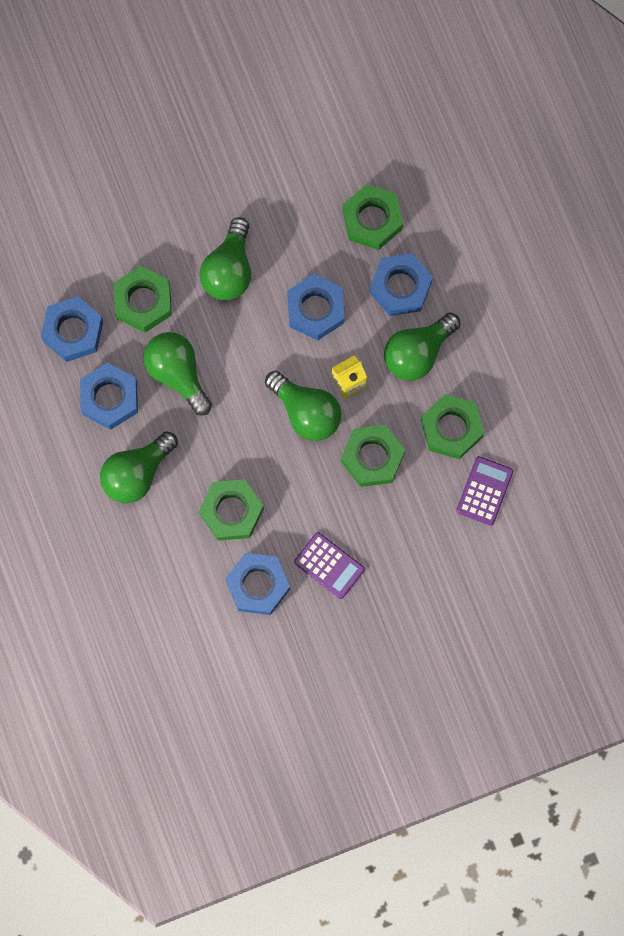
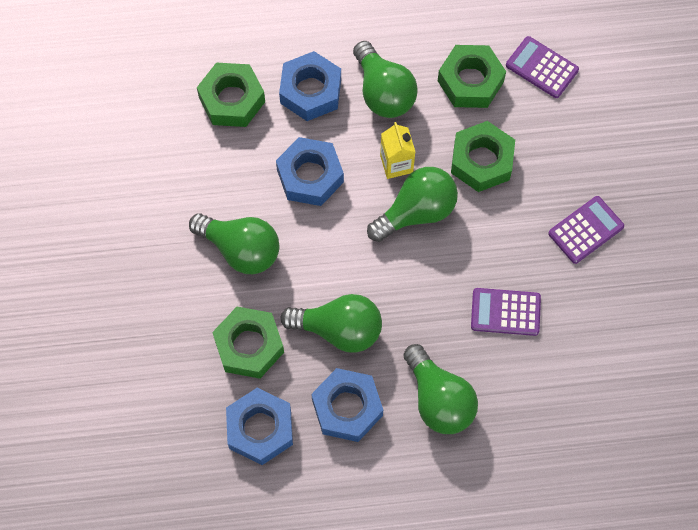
camera: 75 degrees left, 10 degrees down
(177, 373) = (339, 330): green light bulb -> green light bulb turned 150 degrees counterclockwise
(231, 511) = (505, 312): green nut -> purple calculator
(258, 585) = (591, 305): blue nut -> none

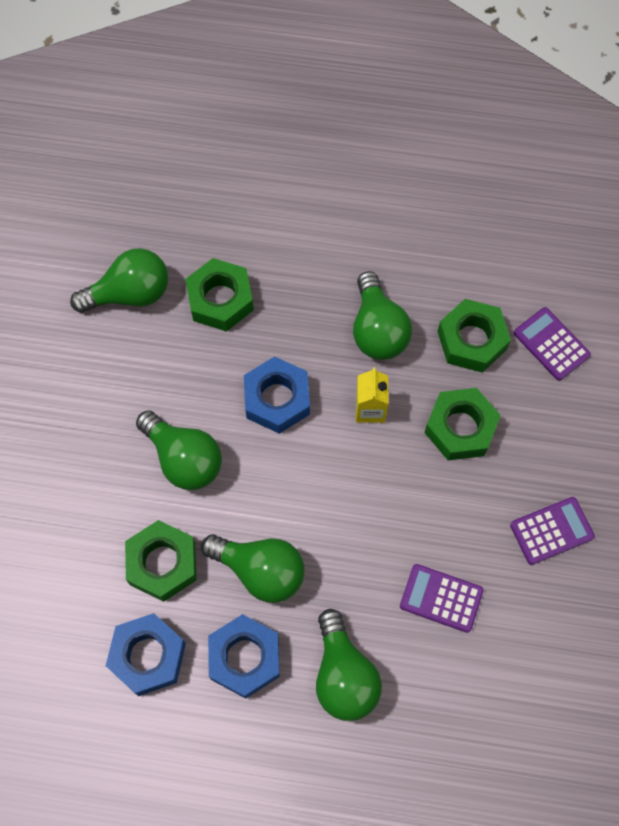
camera: 15 degrees right, 0 degrees up
(310, 91) = (303, 310): blue nut -> none
(416, 212) = (377, 465): green light bulb -> green light bulb (130, 294)

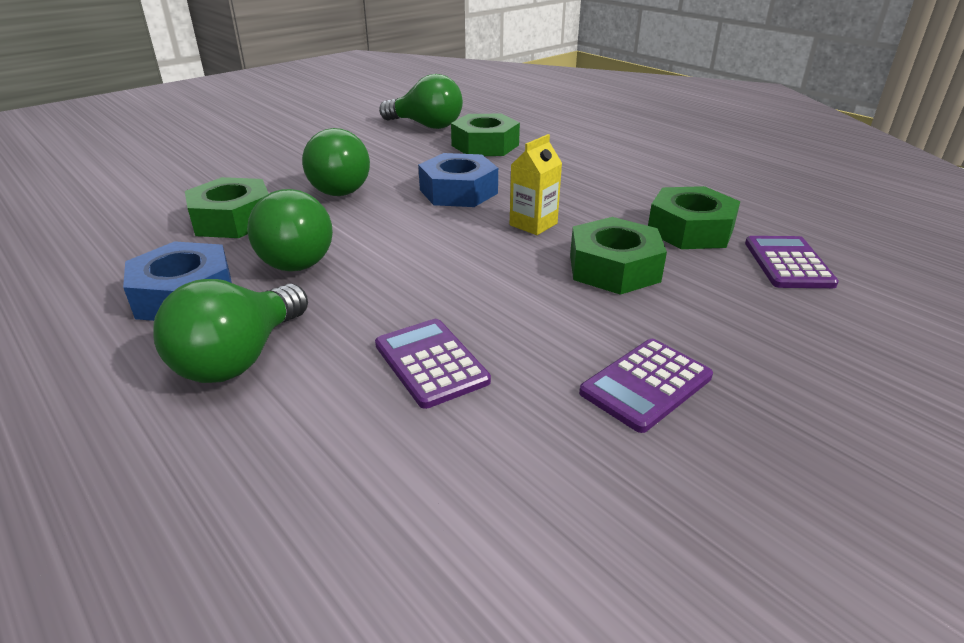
camera: 40 degrees right, 35 degrees down
(147, 656) = (126, 254): blue nut -> none
(377, 330) = (597, 195): green light bulb -> none
(551, 531) = (646, 385): purple calculator -> purple calculator turned 120 degrees clockwise

